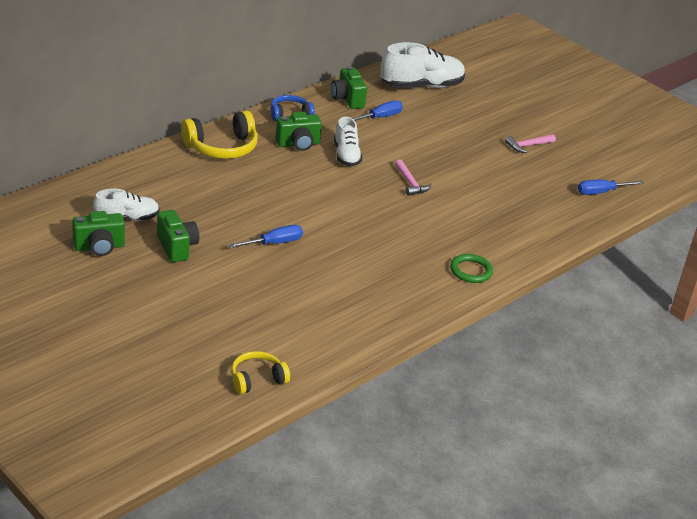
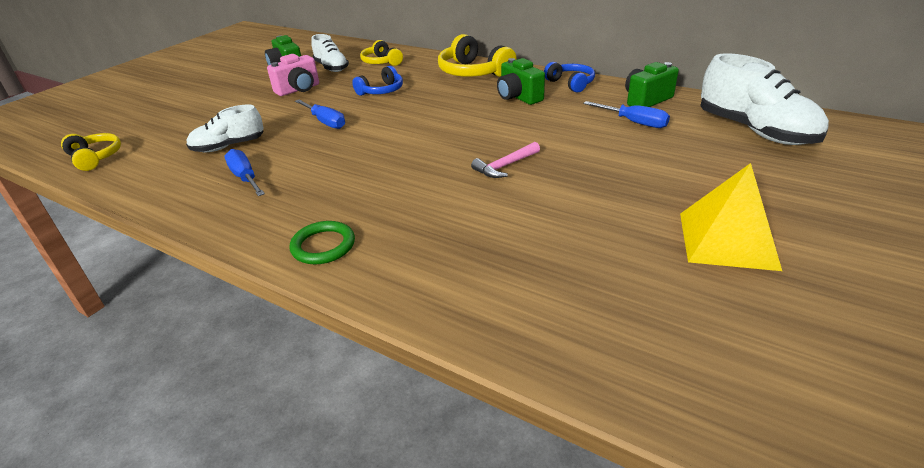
camera: 80 degrees right, 0 degrees up
(140, 187) = (381, 62): none -> yellow headphones
(177, 247) = (298, 90): green camera -> pink camera
(224, 202) = (381, 91): none -> blue headphones
(346, 155) = (525, 121): white shoe -> white shoe (229, 146)
(528, 146) = (727, 240): pink hammer -> yellow pyramid
(601, 192) = (678, 358): blue screwdriver -> blue screwdriver (245, 178)

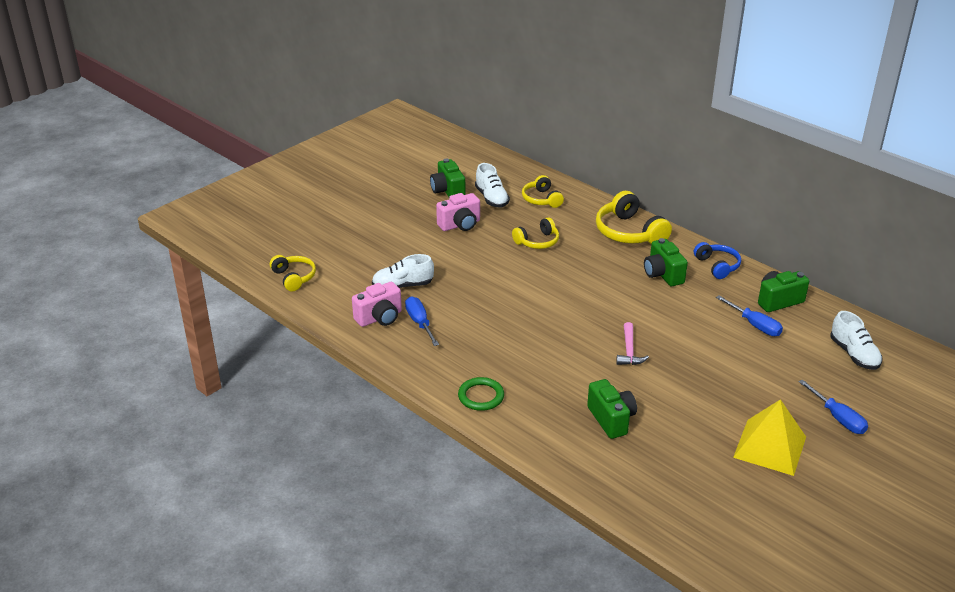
camera: 10 degrees right, 0 degrees up
(194, 180) = (379, 318): none -> pink camera
(325, 122) = (484, 272): blue screwdriver -> blue screwdriver (837, 418)
(381, 91) = (537, 242): blue headphones -> yellow headphones
(505, 166) = (629, 351): pink hammer -> pink hammer turned 60 degrees counterclockwise
(506, 243) = (611, 419): none -> green camera
(755, 131) = (854, 354): white shoe -> white shoe, size x0.61

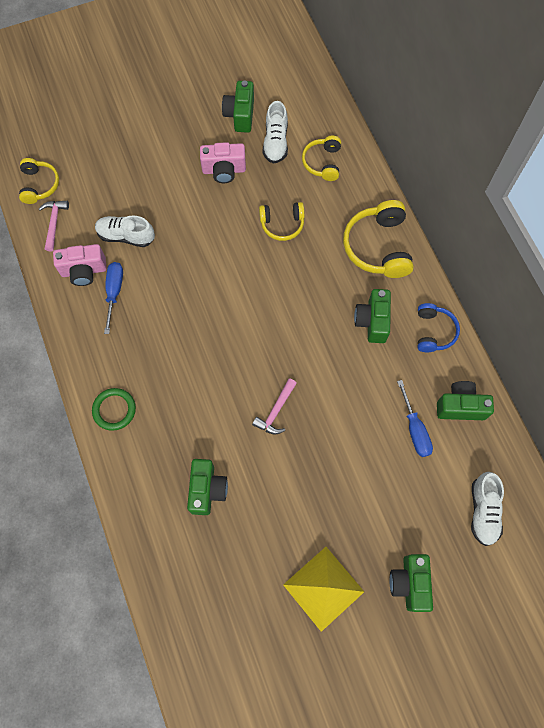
camera: 25 degrees right, 35 degrees up
(327, 296) = (54, 223): none -> pink hammer
(837, 418) = (409, 583): blue screwdriver -> green camera

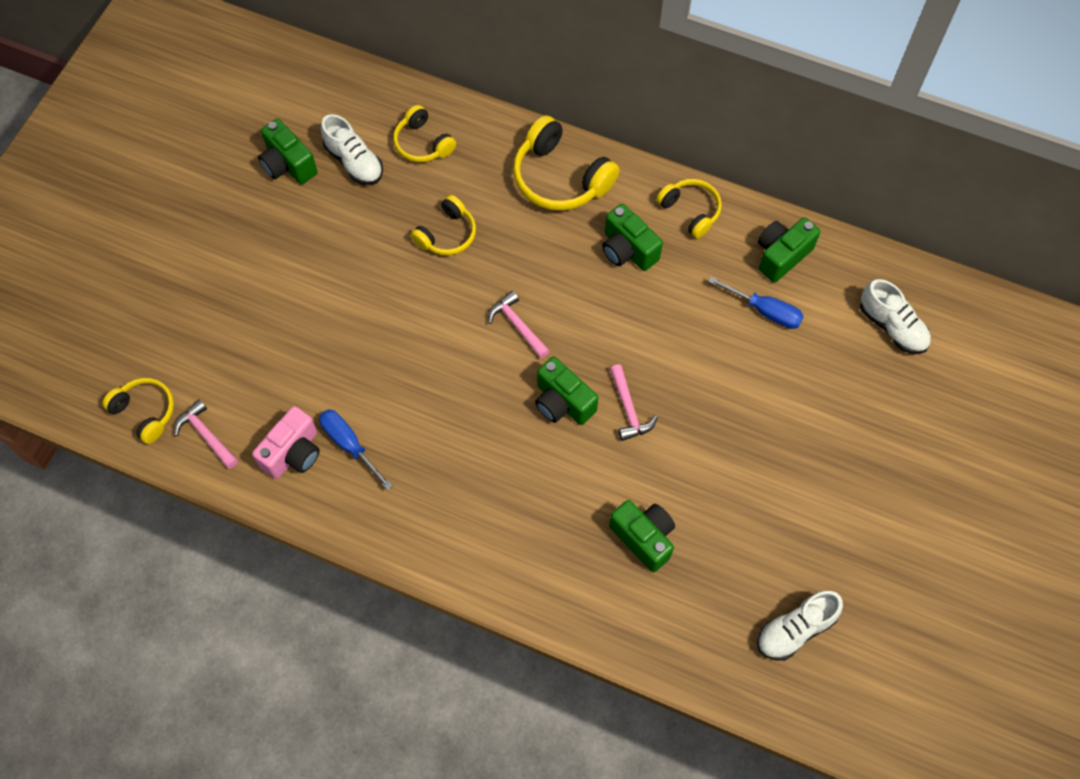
camera: 45 degrees left, 5 degrees down
(114, 410) = (475, 553): green ring -> none
(126, 236) = (300, 381): white shoe -> white shoe (795, 630)
(224, 170) = (331, 232): pink camera -> none
(266, 308) = (517, 325): none -> pink hammer
(323, 588) = (835, 520): yellow pyramid -> none
(409, 583) = (898, 444): green camera -> green camera (562, 402)
(433, 331) = (690, 211): blue headphones -> yellow headphones

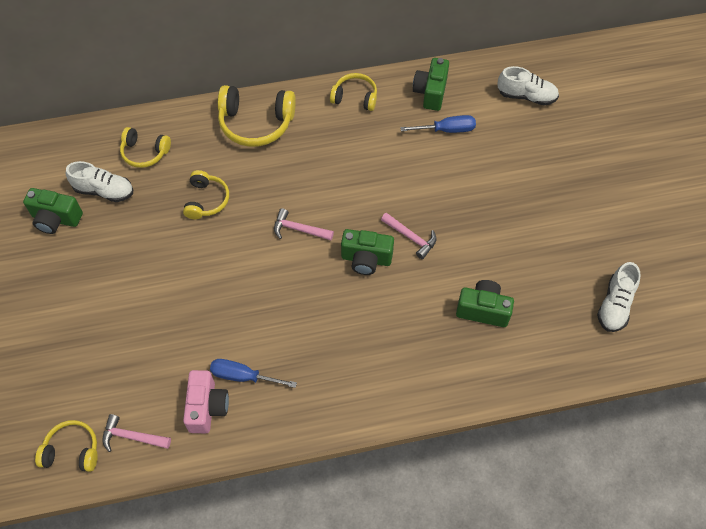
camera: 35 degrees left, 5 degrees down
(627, 250) = (334, 142): green camera -> none

